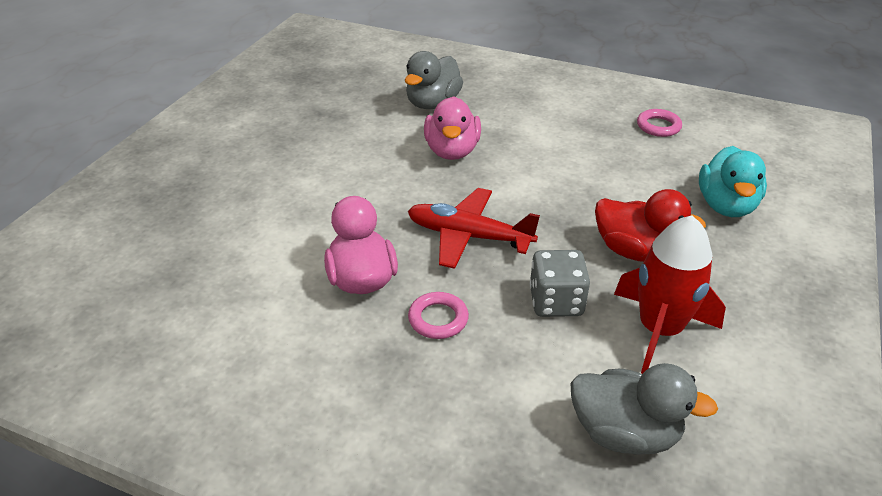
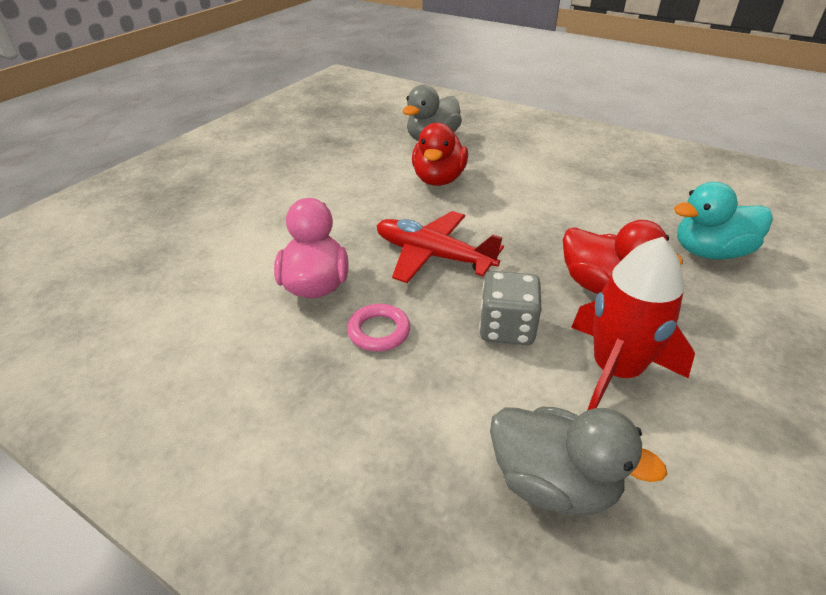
camera: 10 degrees right, 0 degrees up
(452, 151) = (438, 179): pink duck -> red duck
(658, 126) = (648, 174): pink ring -> none
(726, 206) = (710, 252): turquoise duck -> turquoise duck turned 60 degrees clockwise

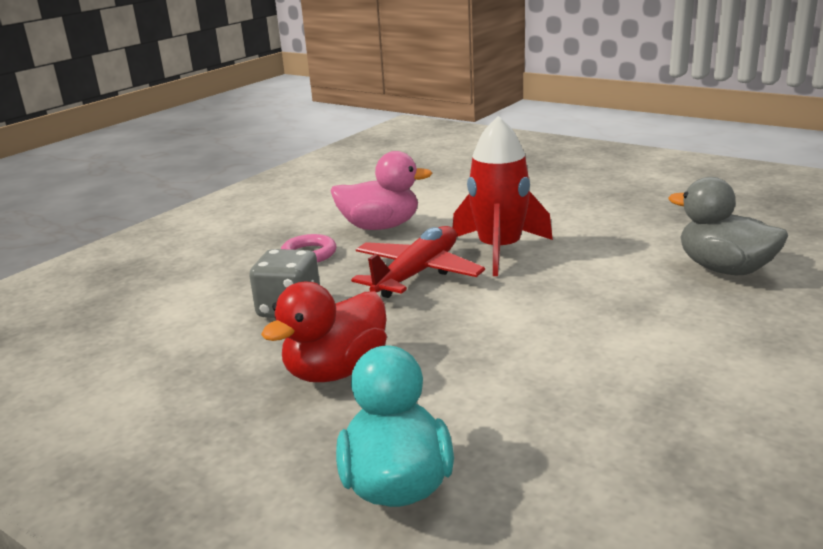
camera: 95 degrees right, 15 degrees down
(438, 179) = (594, 275): red duck -> none
(553, 483) = (116, 319): grey duck -> none
(615, 371) = (205, 360): red rocket -> red rocket (499, 250)

